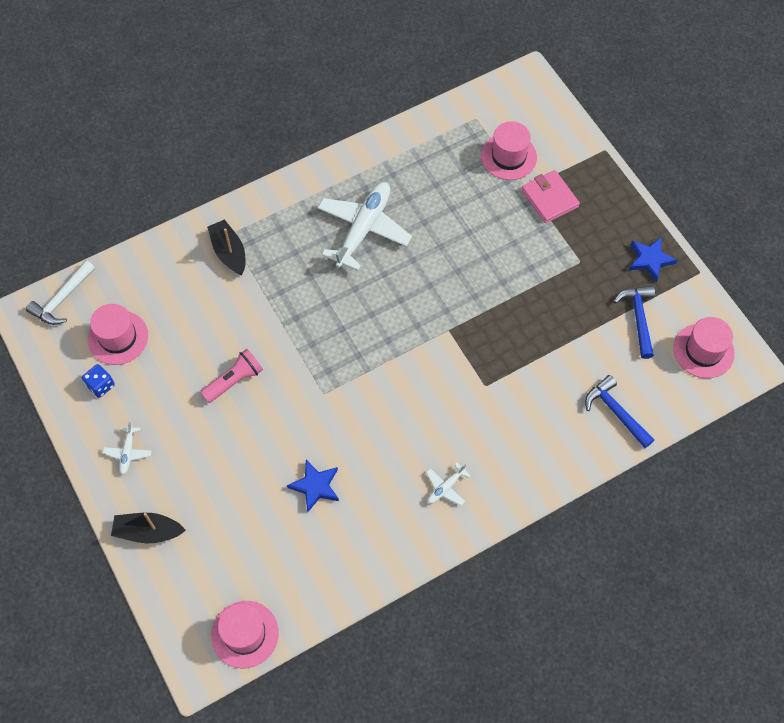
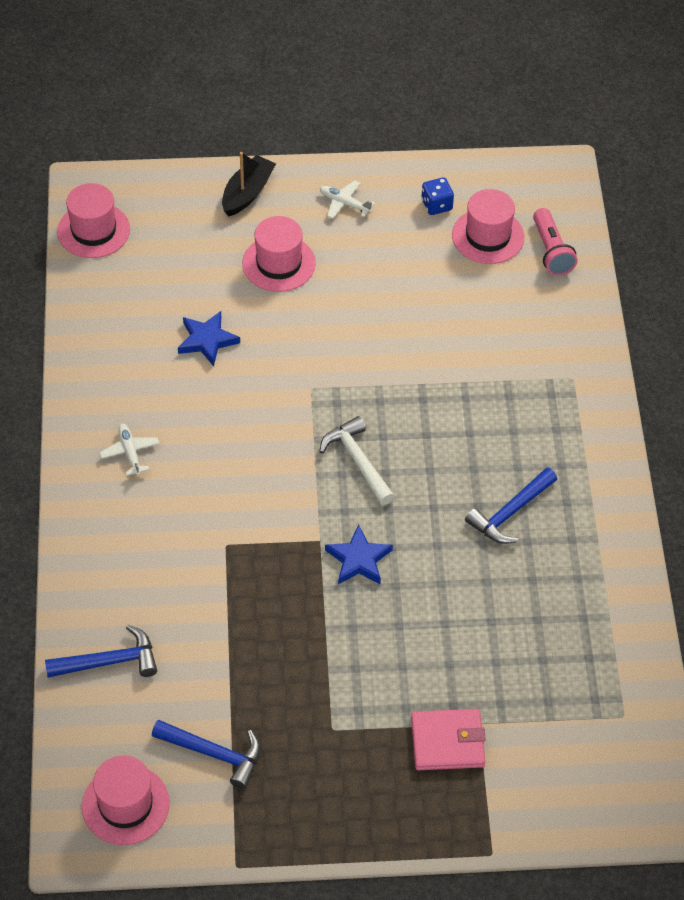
camera: 115 degrees right, 10 degrees down
(62, 299) = (564, 204): white hammer -> white hammer (357, 461)
(229, 252) = (547, 369): black boat -> none
(234, 380) = (375, 316): pink flashlight -> pink flashlight (551, 251)
(363, 229) = (510, 513): white plane -> blue hammer
(508, 156) = (540, 726): pink hat -> pink hat (279, 263)
(650, 260) = (288, 814): blue star -> blue star (358, 559)

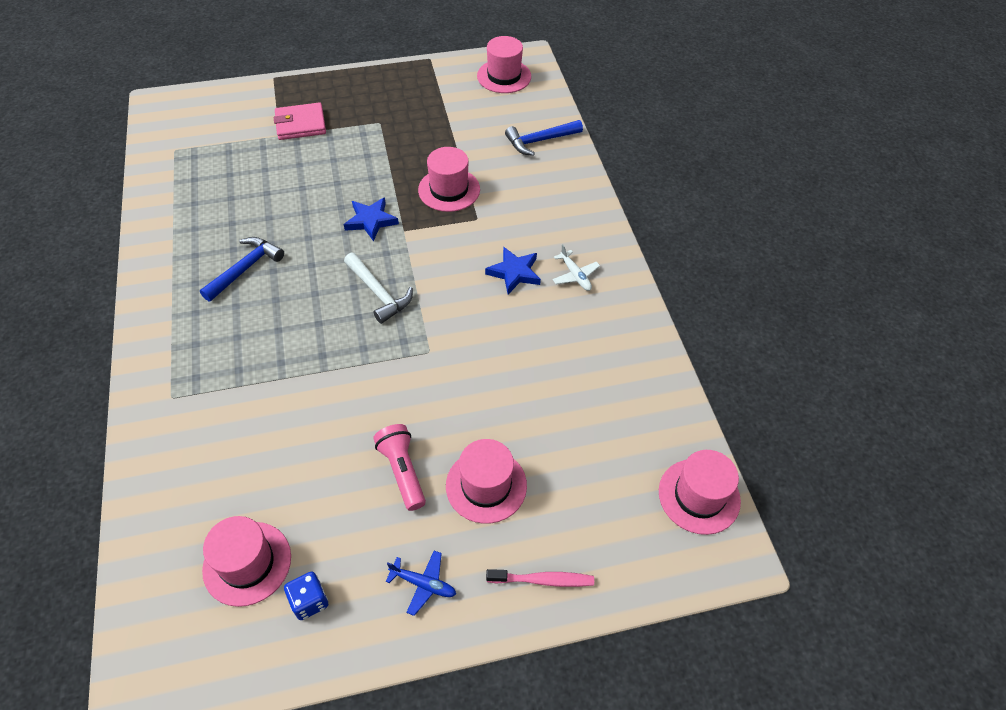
camera: 170 degrees right, 0 degrees up
(207, 340) = (538, 385): blue star -> blue star (514, 272)
(214, 754) = (455, 103): blue hammer -> none
(247, 193) = (543, 580): black boat -> pink toothbrush
(253, 594) = (449, 190): none -> pink hat
(344, 203) = (423, 584): white plane -> blue plane
(551, 251) = (171, 553): pink flashlight -> pink flashlight (402, 471)

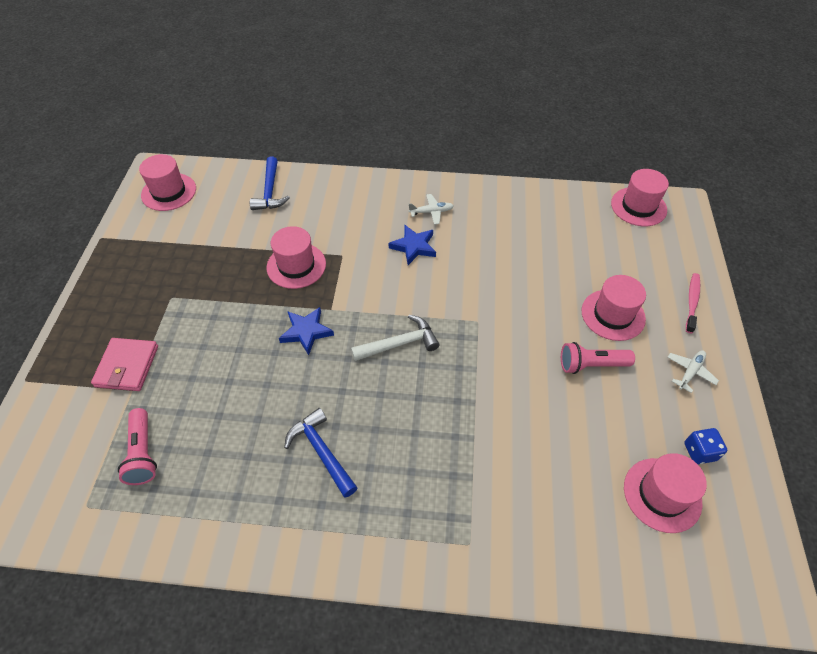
camera: 70 degrees left, 0 degrees up
(223, 162) = (143, 453): none -> pink flashlight
(423, 584) = (690, 372): blue plane -> white plane

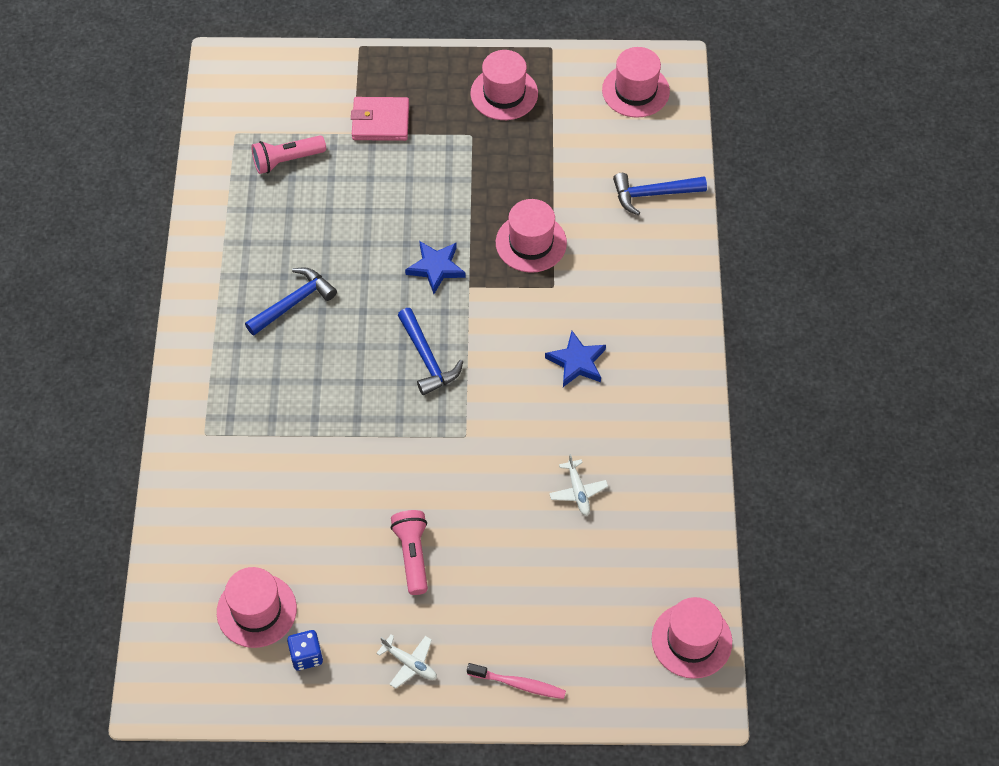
camera: 85 degrees right, 5 degrees up
(400, 343) = (427, 359): white hammer -> blue hammer
(431, 212) = (642, 378): white plane -> white plane (578, 491)
(613, 315) = (489, 586): pink hat -> pink hat (504, 93)

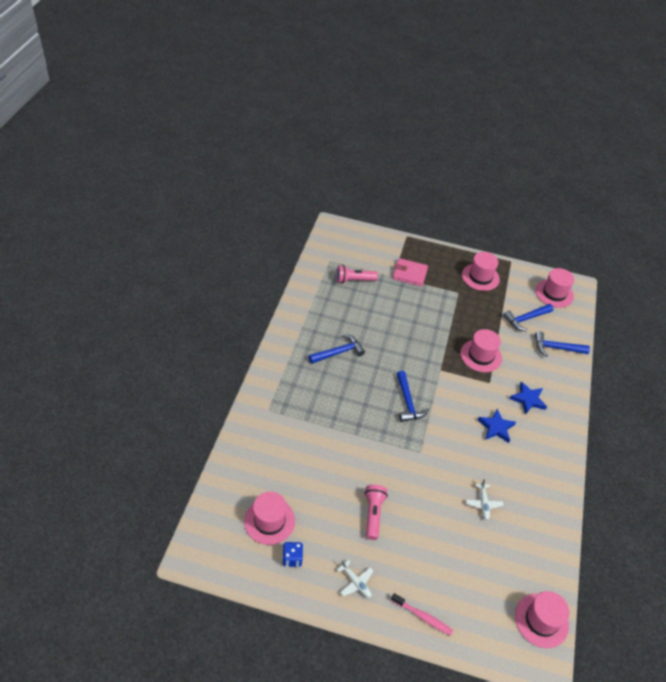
camera: 10 degrees right, 10 degrees down
(436, 268) = (423, 355): blue star -> blue star (528, 399)
(594, 154) = (525, 319): none -> blue hammer

